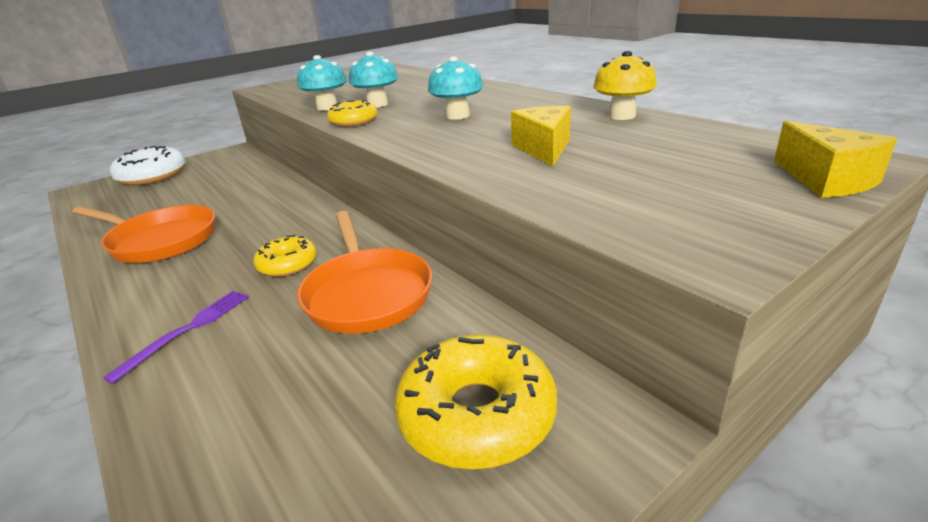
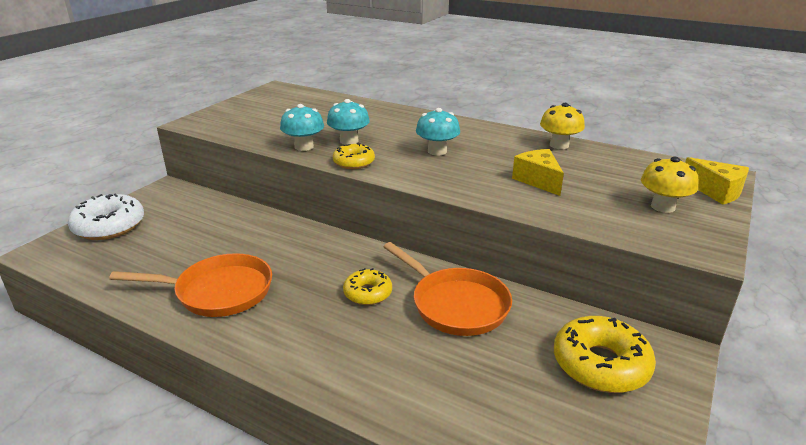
camera: 25 degrees left, 0 degrees up
(188, 330) = (350, 358): purple fork -> none
(702, 191) = (663, 207): none -> yellow mushroom

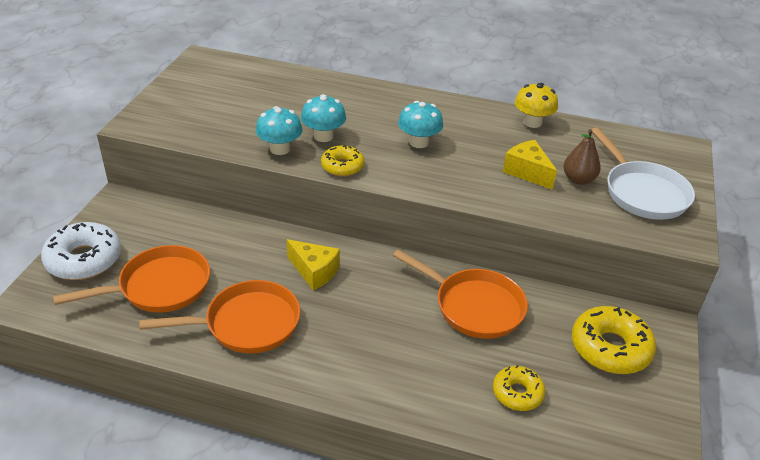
camera: 15 degrees left, 10 degrees up
(158, 253) = (159, 287): none -> orange pan
(367, 293) = (390, 305): yellow donut -> yellow donut (517, 393)
(592, 190) = (578, 179): none -> brown pear
(663, 207) = (642, 193): yellow mushroom -> white pan
(716, 191) = (683, 169): yellow cheese -> yellow cheese (314, 271)

